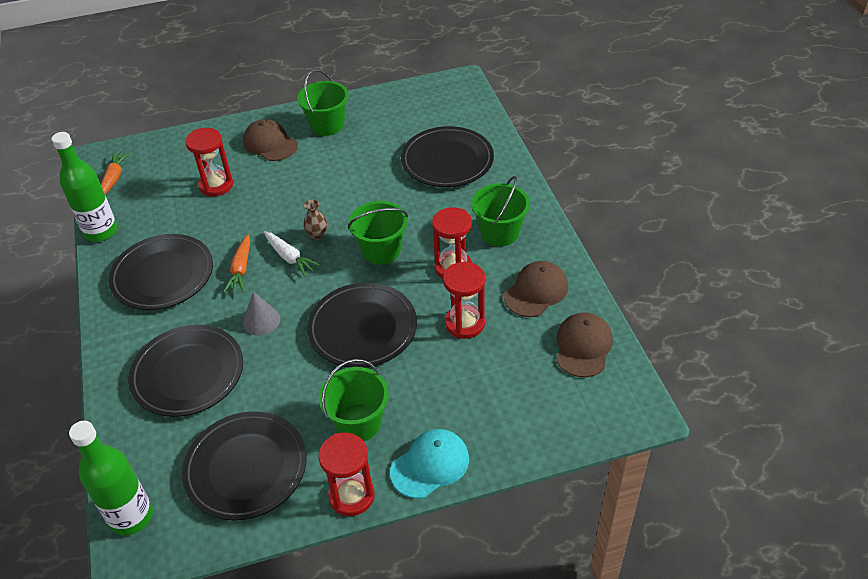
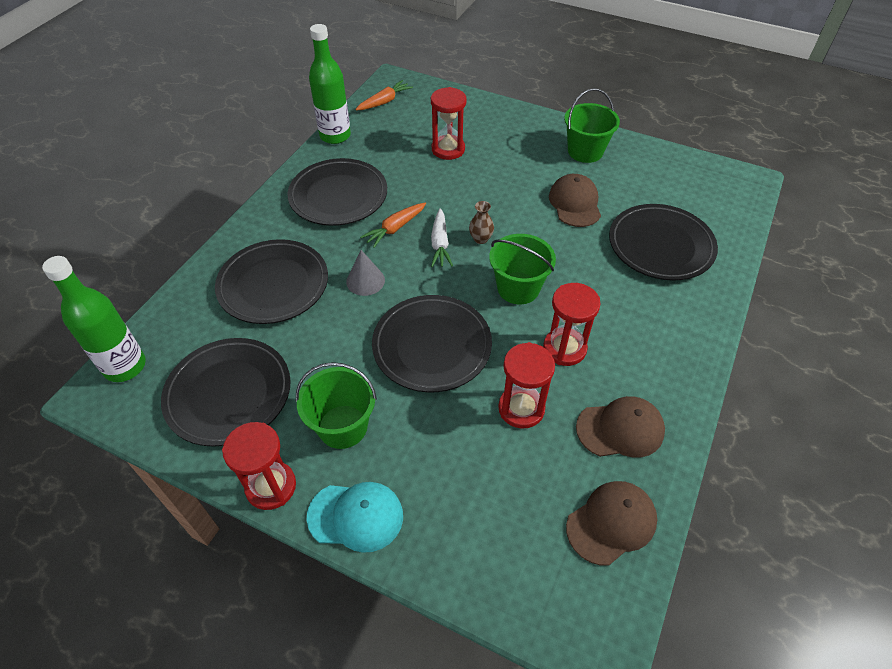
camera: 40 degrees right, 5 degrees up
(270, 143) = (523, 140): brown cap -> brown cap (575, 203)
(499, 232) = (642, 346): green bucket -> none

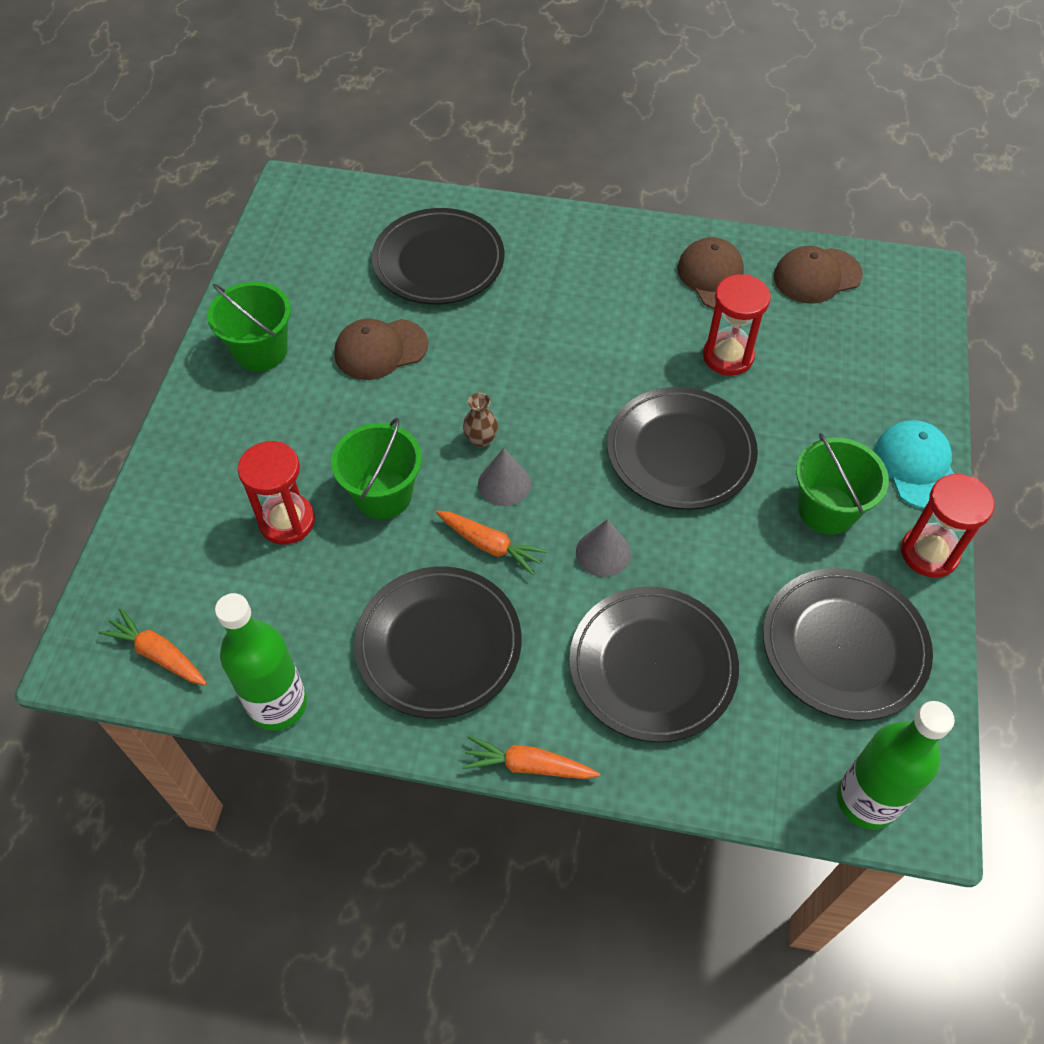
camera: 105 degrees left, 5 degrees up
(247, 218) = (528, 765): none -> orange carrot
(440, 243) = (504, 483): white carrot -> grey cone
(518, 288) = (556, 385): green bucket -> green bucket (383, 495)
(564, 348) = (632, 331): red hourglass -> none
(611, 523) = (817, 276): brown cap -> brown cap turned 60 degrees counterclockwise

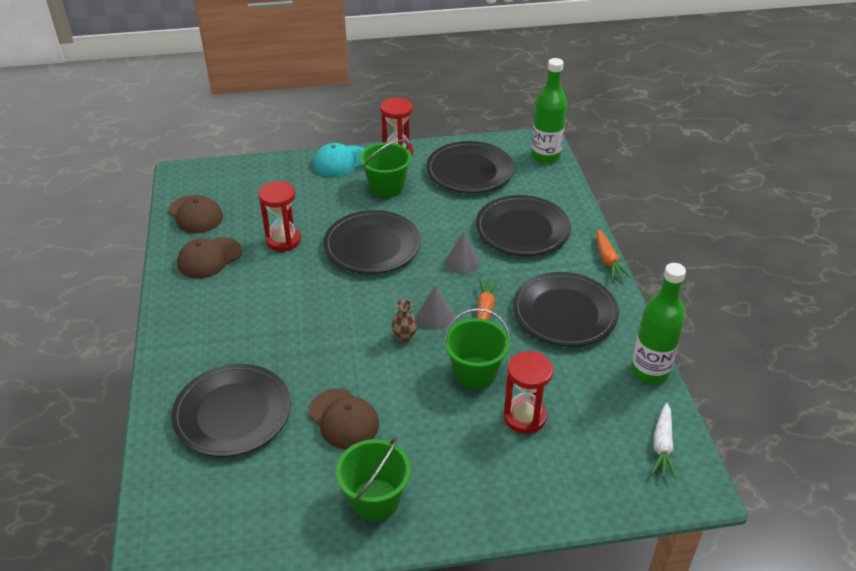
camera: 110 degrees left, 15 degrees down
(158, 654) = (662, 446): orange carrot -> white carrot

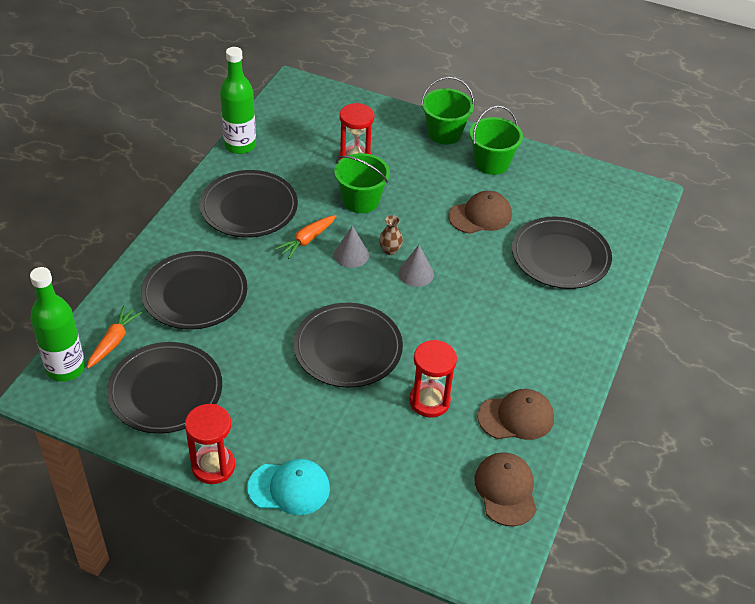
camera: 150 degrees left, 5 degrees up
(343, 419) = (480, 215): brown cap -> brown cap turned 75 degrees clockwise
(386, 187) = (272, 417): green bucket -> green bucket (444, 133)
(462, 262) = (282, 290): grey cone -> grey cone (416, 273)
(608, 260) = (161, 230): orange carrot -> orange carrot (113, 342)
(662, 446) = (287, 109): white carrot -> none

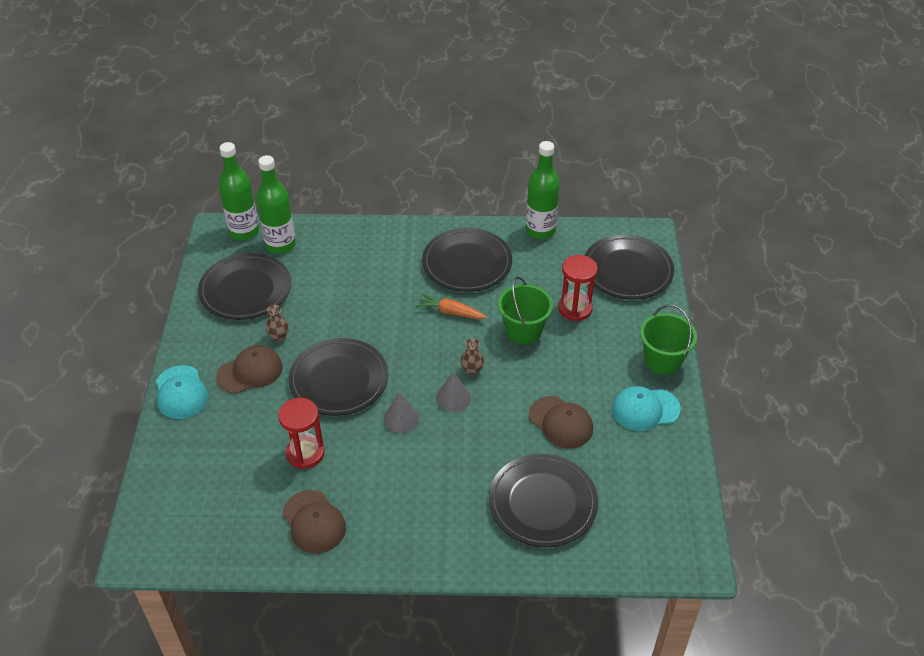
camera: 70 degrees right, 0 degrees up
(113, 342) = (280, 245): orange carrot -> green bottle
(195, 294) = (351, 268): black plate -> black plate (627, 271)
(213, 466) = (186, 342): red hourglass -> none
(257, 380) = (279, 337): none -> brown vase
(351, 255) = (450, 346): grey cone -> grey cone (401, 418)
(491, 163) = (645, 409): green bucket -> turquoise cap
(506, 490) = (228, 536): brown cap -> brown cap (250, 372)

